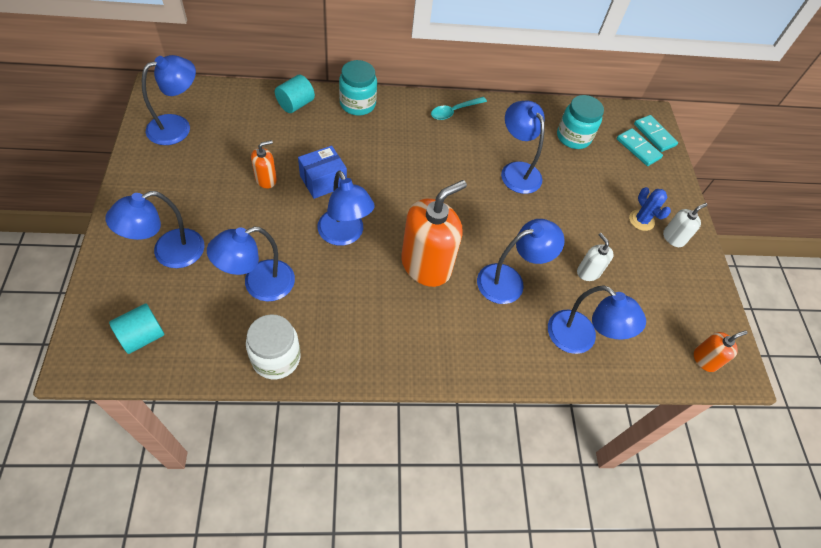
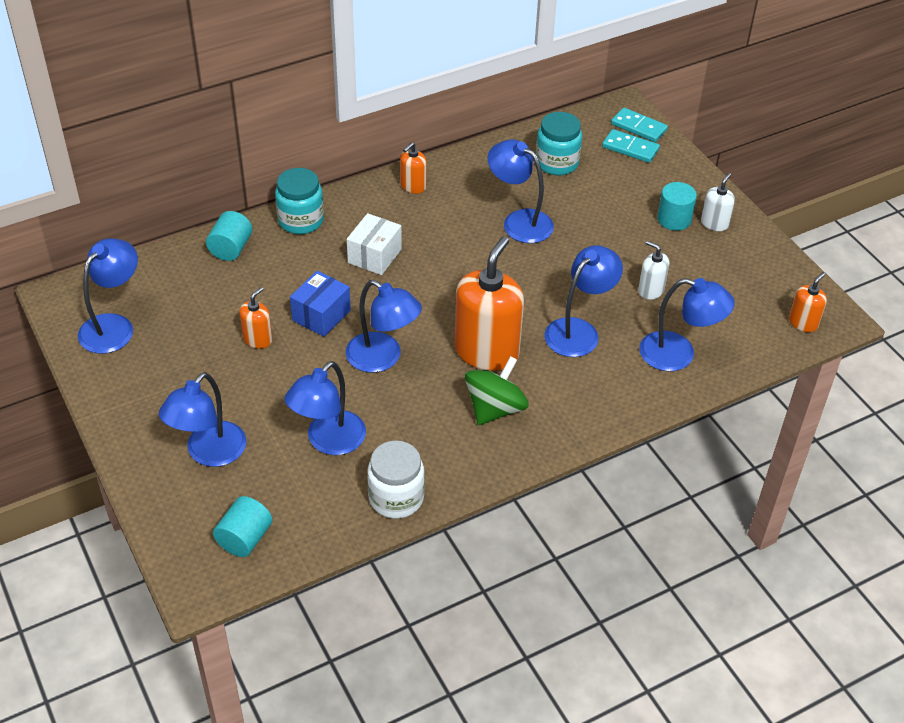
camera: 20 degrees left, 10 degrees down
(392, 152) = (374, 256): none -> white box
(402, 317) = (495, 408): none -> green spinning top
(454, 111) = (413, 186): turquoise spoon -> orange soap dispenser
(641, 220) = (674, 219): blue cactus -> turquoise cylinder

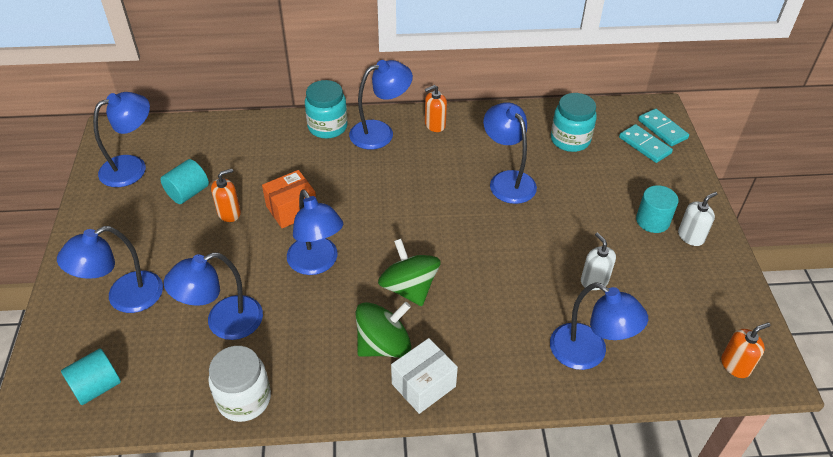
camera: 25 degrees right, 0 degrees up
(231, 248) = (259, 133): turquoise cylinder -> turquoise cylinder (188, 193)
(321, 315) = (292, 209): blue box -> orange box
(374, 256) = (367, 173): white box -> white box (423, 385)
(486, 351) = (409, 288): orange soap dispenser -> green spinning top
(579, 331) = (504, 297): blue lamp -> blue lamp (380, 132)

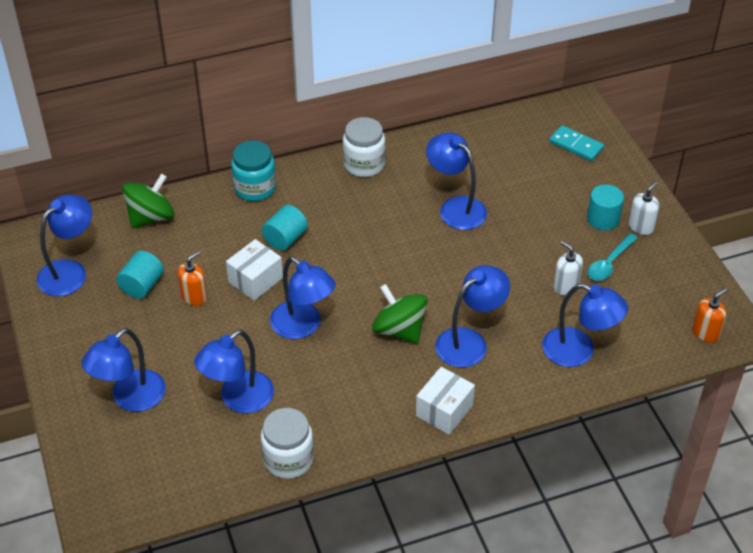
camera: 15 degrees left, 0 degrees up
(97, 387) = (146, 481): turquoise cylinder -> turquoise cylinder (285, 239)
(292, 209) = (255, 280): orange box -> white box
(380, 132) = (312, 183): blue lamp -> blue lamp (469, 342)
(384, 345) = (396, 385): green spinning top -> green spinning top (151, 217)
(435, 125) = (364, 164): orange soap dispenser -> white jar
(570, 140) = (503, 154): turquoise jar -> none
(647, 267) = (609, 263): none -> turquoise spoon
(662, 129) = (588, 125): turquoise domino -> none

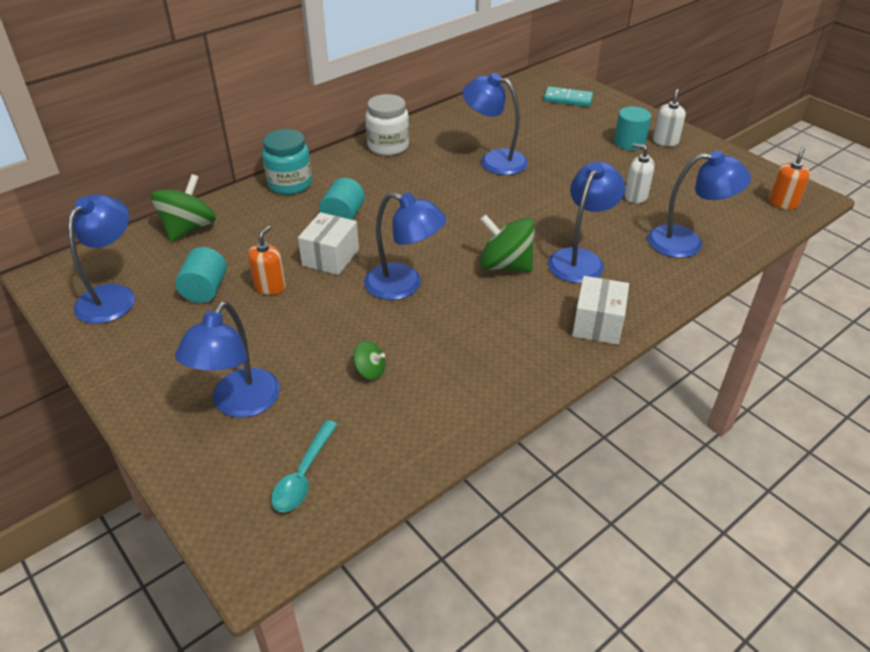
camera: 20 degrees left, 5 degrees down
(238, 399) = (370, 371): blue lamp -> green spinning top
(288, 459) = (461, 416): white jar -> none
(609, 263) = (660, 172): turquoise spoon -> turquoise spoon (303, 475)

